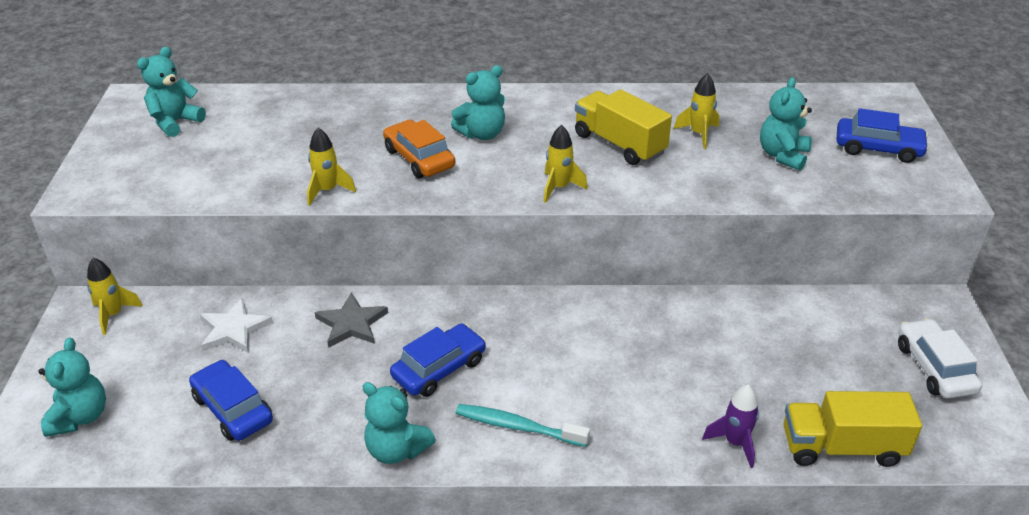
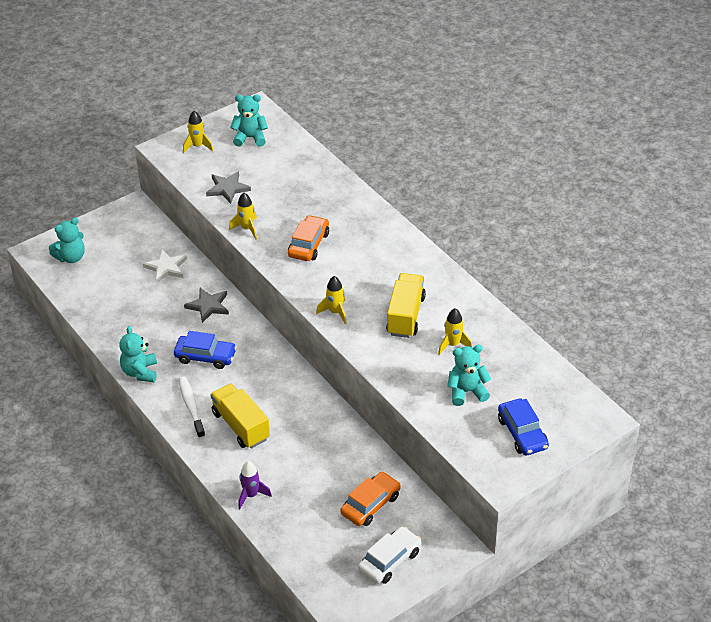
camera: 55 degrees right, 5 degrees up
(113, 315) = (138, 221): yellow rocket -> yellow rocket (198, 146)
(233, 409) = (117, 302): blue car -> none
(234, 175) = (227, 188): none -> grey star
(482, 134) = (358, 255): turquoise teddy bear -> none
(517, 426) = (191, 407): turquoise toothbrush -> white toothbrush
(828, 341) = (370, 504): none -> orange car
(842, 447) = (285, 540): yellow truck -> yellow truck (241, 426)

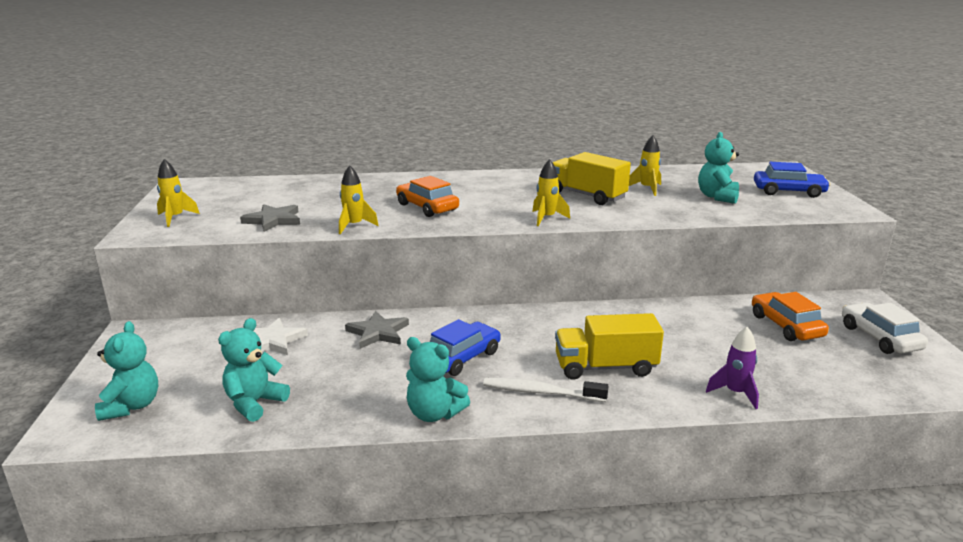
camera: 60 degrees left, 20 degrees down
(250, 138) = (219, 195): turquoise teddy bear -> turquoise teddy bear (254, 403)

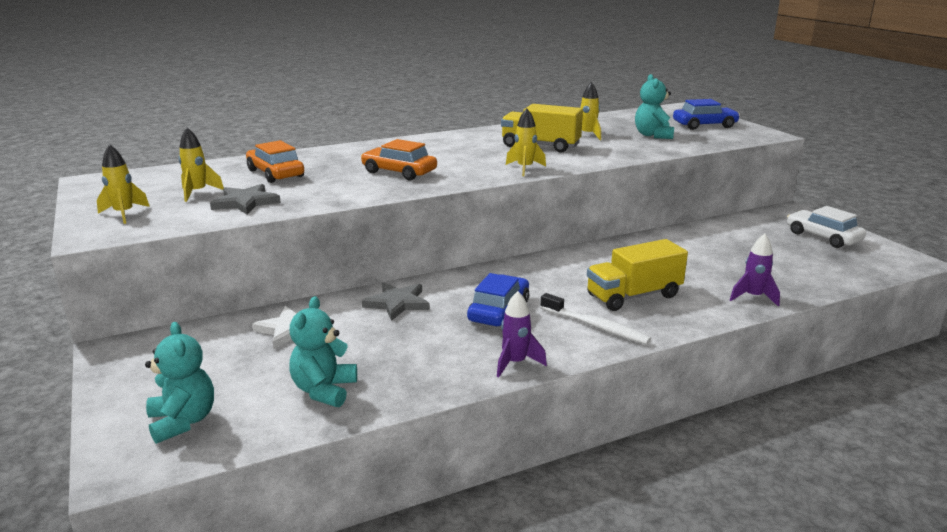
camera: 20 degrees left, 0 degrees up
(354, 226) = (341, 197): yellow rocket -> yellow rocket (197, 193)
(434, 413) = (515, 363): turquoise teddy bear -> purple rocket
(540, 392) = (596, 326): white toothbrush -> white toothbrush turned 135 degrees counterclockwise
(786, 326) = (749, 239): orange car -> orange car (275, 173)

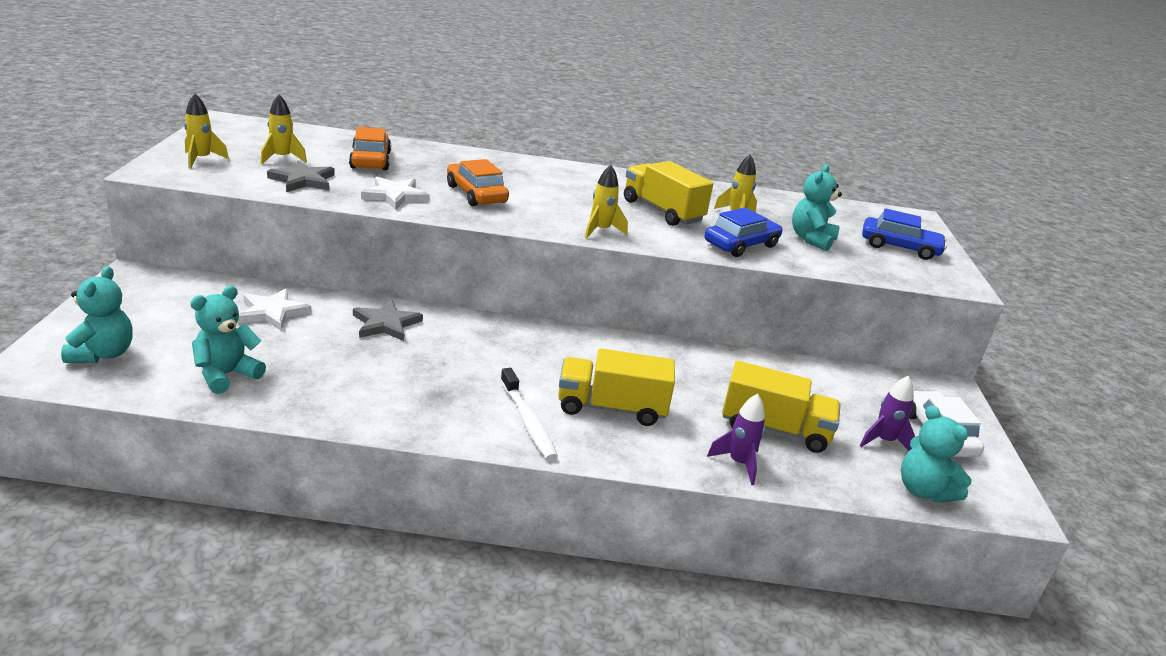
camera: 25 degrees right, 5 degrees up
(341, 191) = (395, 196): none -> white star
(499, 311) = (461, 368): blue car -> blue car (741, 245)
(515, 363) = (405, 422): purple rocket -> purple rocket (884, 441)
(741, 269) = (774, 429): none -> yellow truck
(862, 270) = (923, 490): none -> turquoise teddy bear

